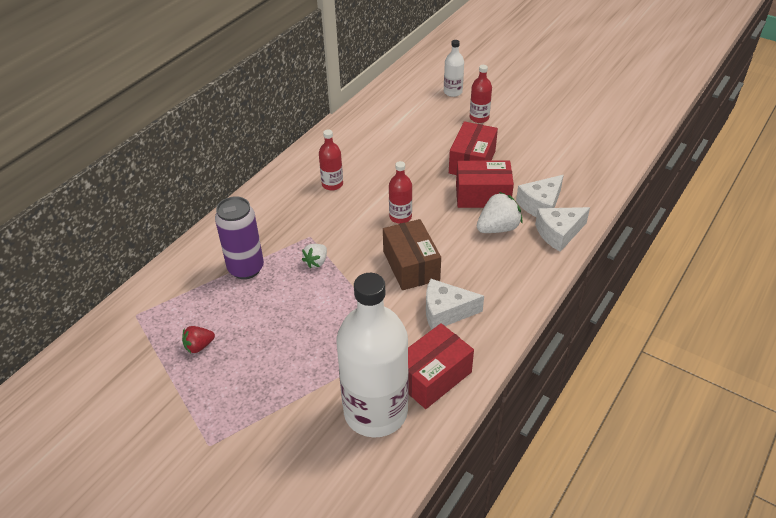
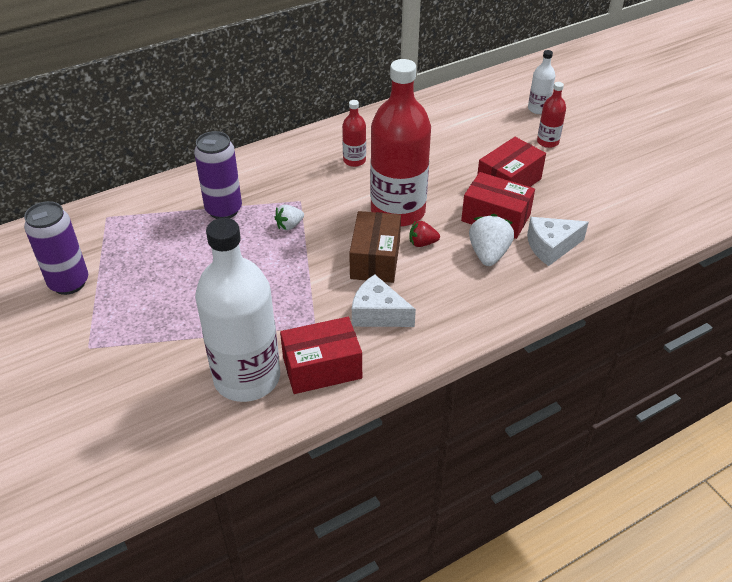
camera: 25 degrees right, 0 degrees up
(144, 392) = (69, 283): none -> purple can
(199, 346) = (138, 262): red strawberry -> red strawberry (422, 243)
(400, 217) = (398, 211): red bottle -> red bottle, size x2.25
(498, 228) = (488, 254): white strawberry -> white strawberry turned 75 degrees counterclockwise
(559, 233) = (550, 281): white cheese -> none

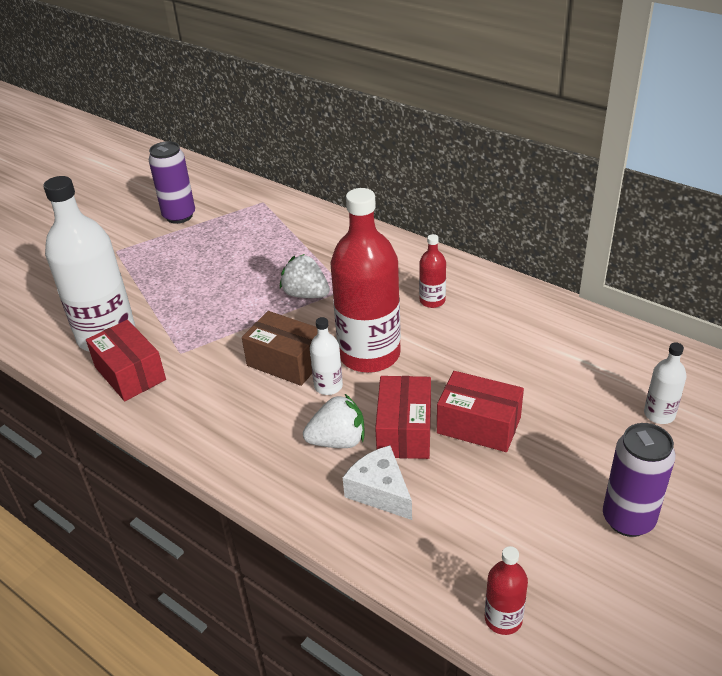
camera: 70 degrees right, 5 degrees down
(223, 210) = (305, 252): purple can -> purple can (628, 519)
(289, 225) = (306, 294): white strawberry -> white strawberry, size x1.67
(375, 259) = (286, 361): brown box -> brown box turned 45 degrees clockwise
(378, 314) = (210, 386): white cheese -> none
(422, 243) = (328, 386): red strawberry -> white bottle
(547, 142) = (591, 440): red bottle -> red bottle (503, 619)

